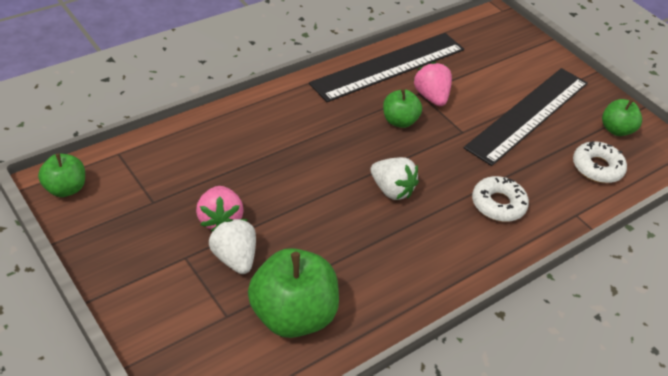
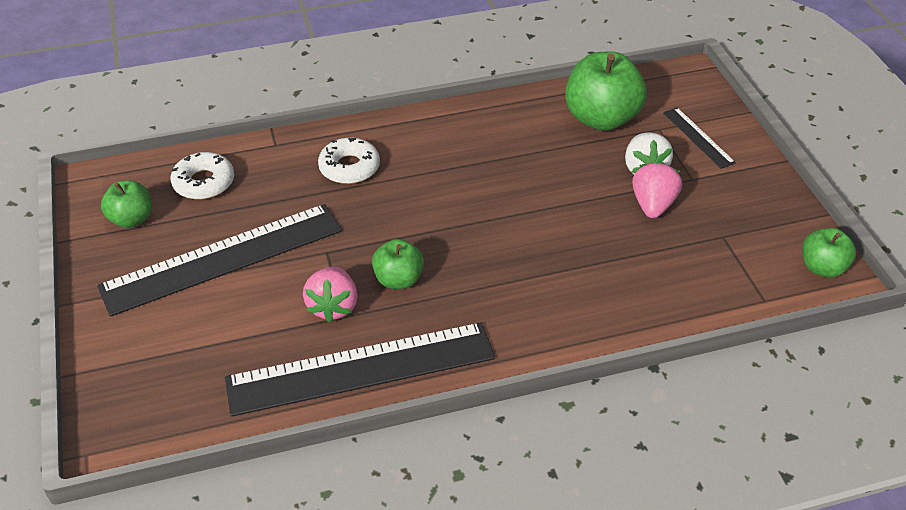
camera: 155 degrees left, 0 degrees up
(183, 312) = (698, 137): none -> black ruler
(391, 190) = (456, 201): white strawberry -> none

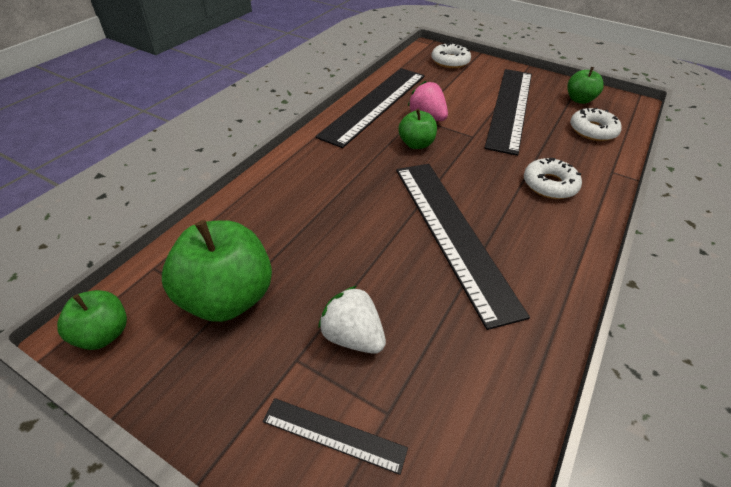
camera: 135 degrees right, 0 degrees up
(138, 386) = (450, 61): none -> white donut
(492, 183) = (453, 234): none -> black ruler
(601, 118) = (458, 377): green apple -> green apple (227, 297)
(653, 205) = (310, 299): pink strawberry -> none

